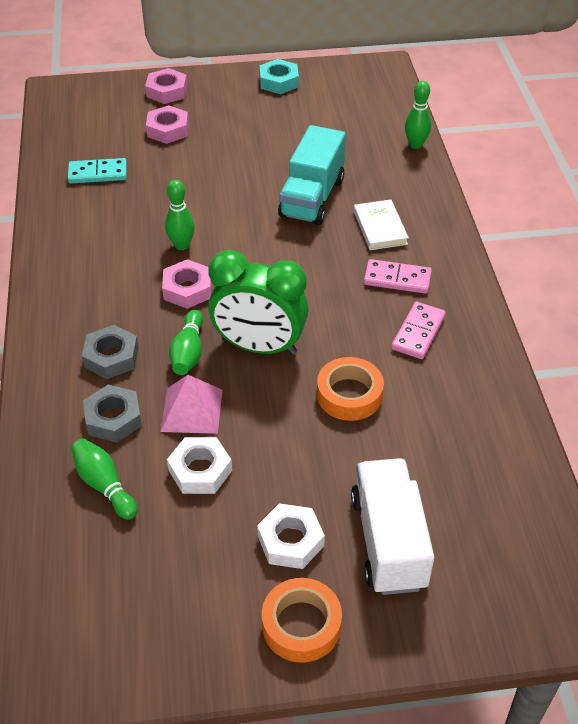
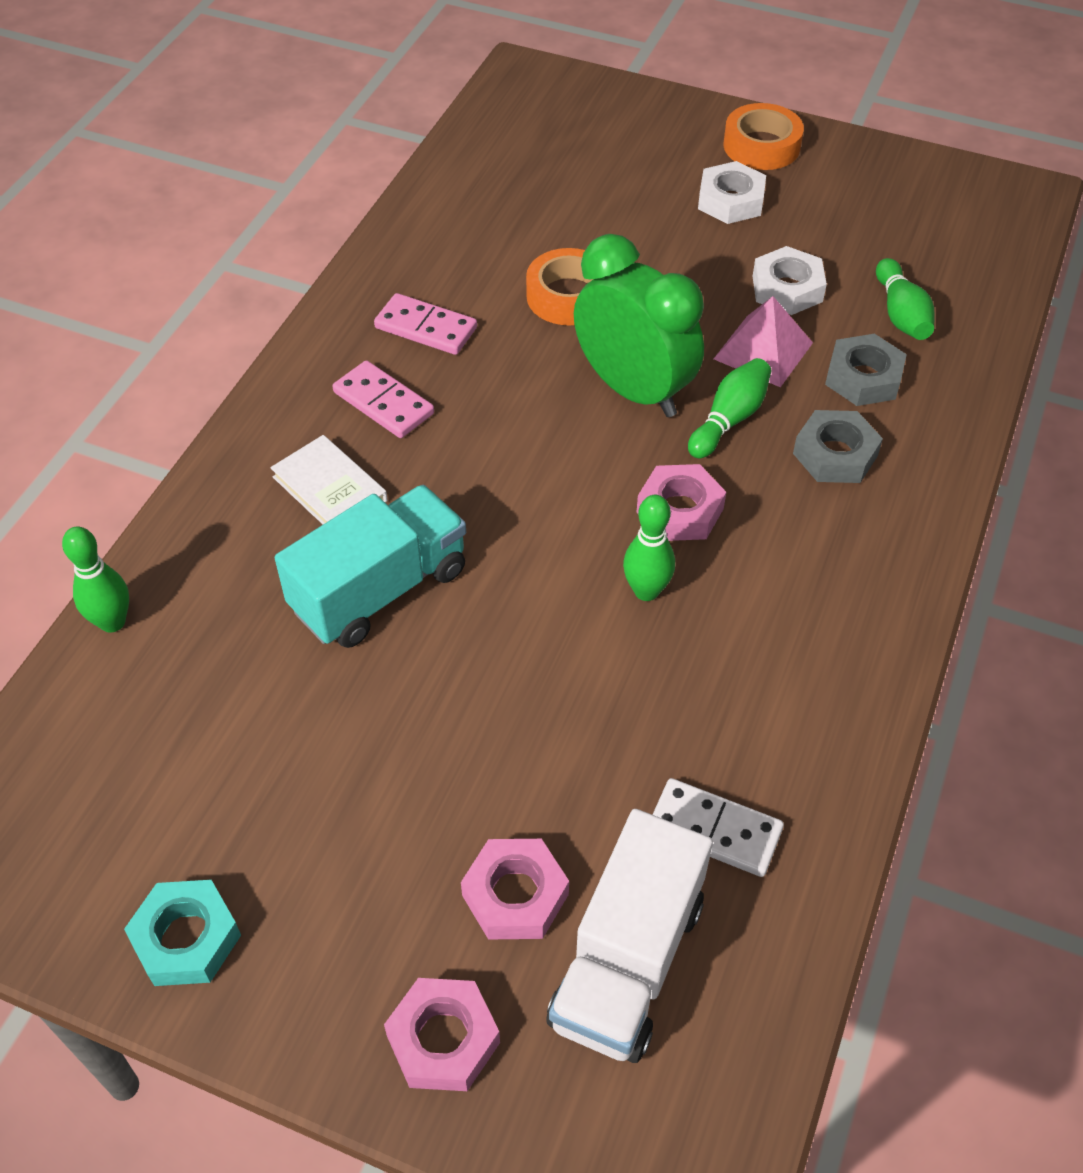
camera: 150 degrees left, 5 degrees up
(98, 173) = (714, 830): turquoise domino -> white domino
(380, 228) = (329, 489): white book -> white book turned 60 degrees counterclockwise
(388, 541) = (638, 168): white truck -> white truck (627, 962)
(418, 332) = (426, 328): pink domino -> pink domino turned 60 degrees clockwise

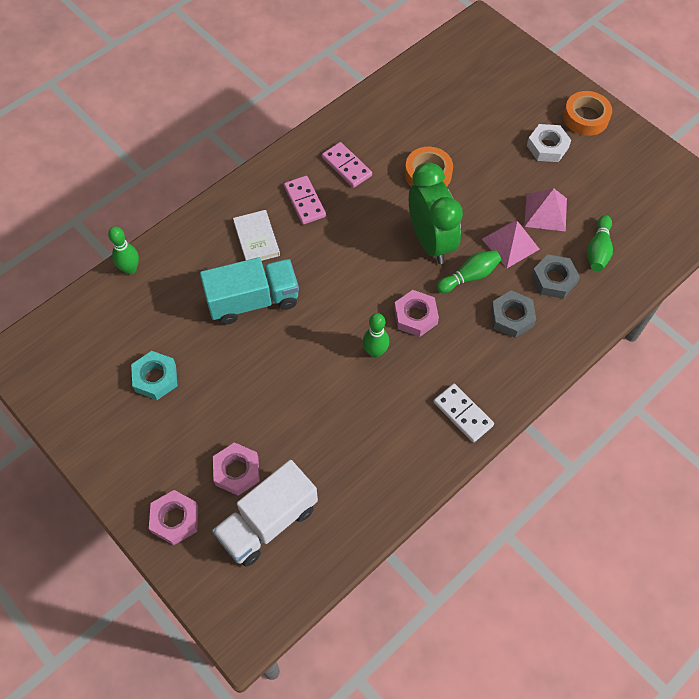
camera: 25 degrees right, 10 degrees up
(186, 938) = (95, 429): turquoise nut -> turquoise nut (155, 378)
(714, 830) = (339, 481): white domino -> white domino (463, 414)
(787, 289) = (545, 212): white nut -> pink pyramid

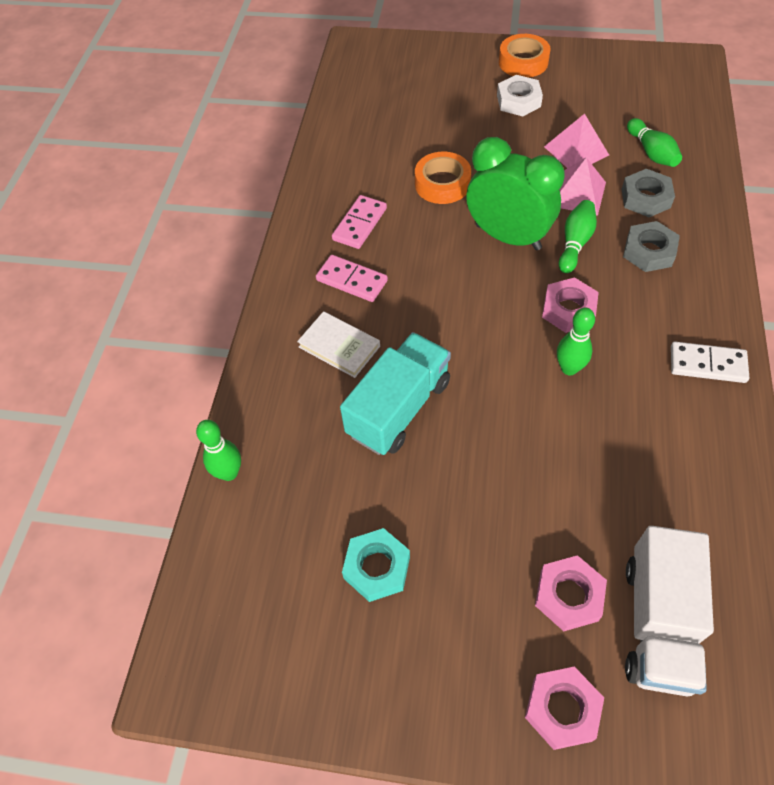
camera: 35 degrees left, 5 degrees down
(347, 166) = (359, 224): pink domino -> pink domino turned 75 degrees counterclockwise

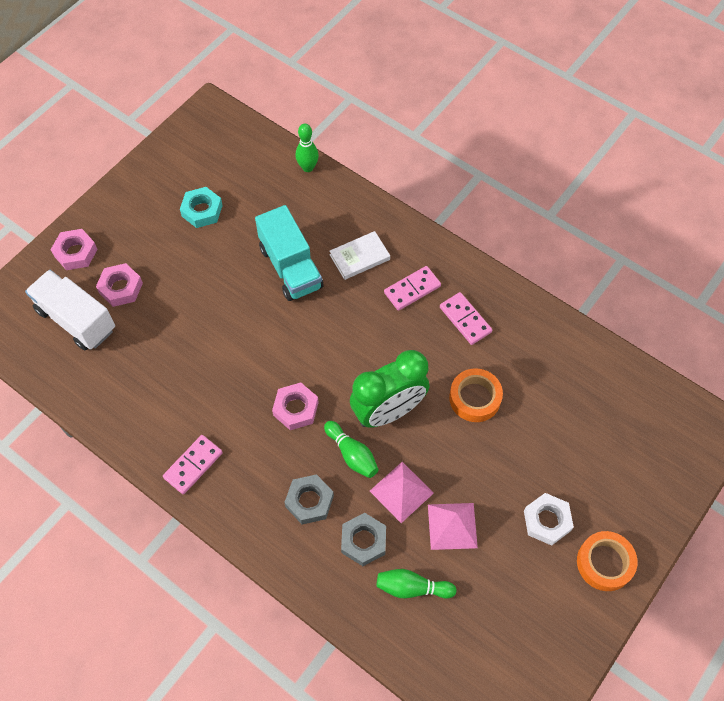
camera: 115 degrees right, 5 degrees up
(569, 368) = (251, 378): green bowling pin -> none
(707, 364) = (193, 465): white domino -> pink domino

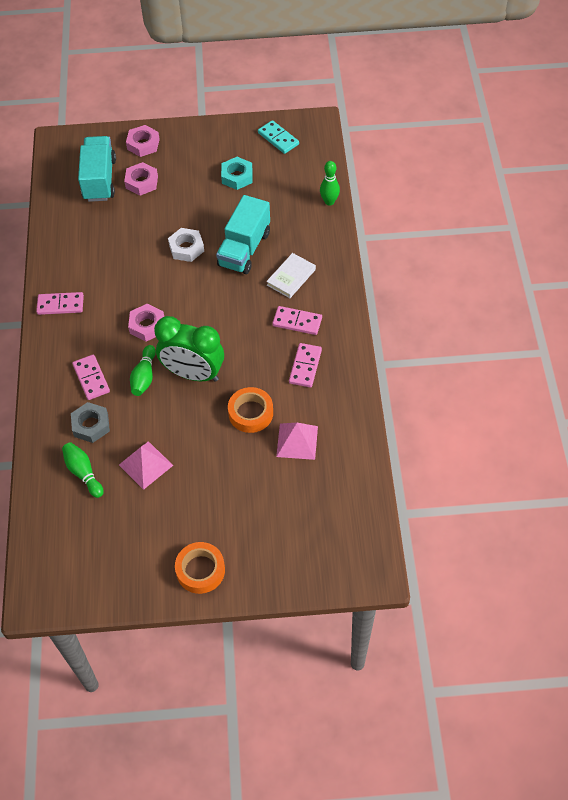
camera: 50 degrees right, 5 degrees down
(76, 320) = (99, 180): white truck -> turquoise truck
(195, 149) = (278, 138): none -> turquoise domino
(309, 501) = (91, 378): grey nut -> pink domino
(359, 257) = (291, 277): white book -> white book turned 75 degrees counterclockwise
(401, 492) = (143, 421): pink pyramid -> pink pyramid (297, 441)
(547, 521) = (199, 516): white nut -> white nut (186, 248)

